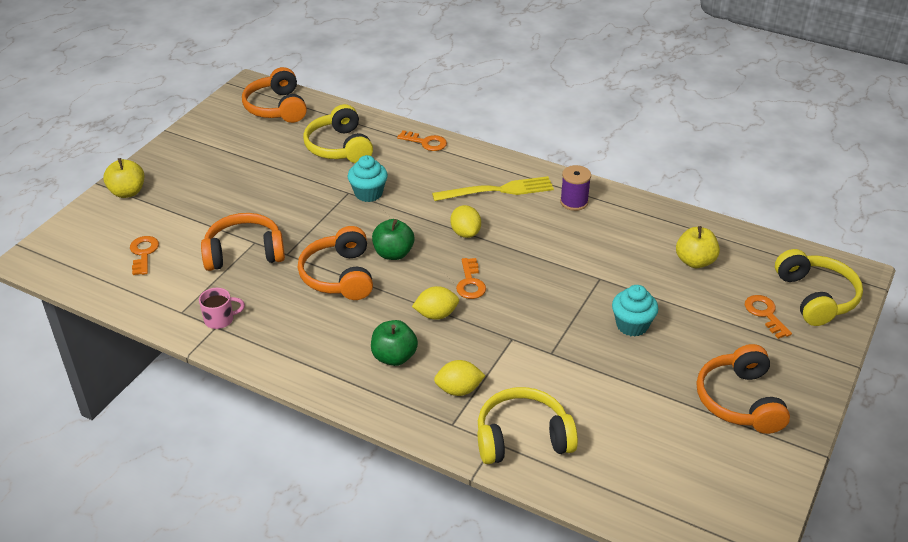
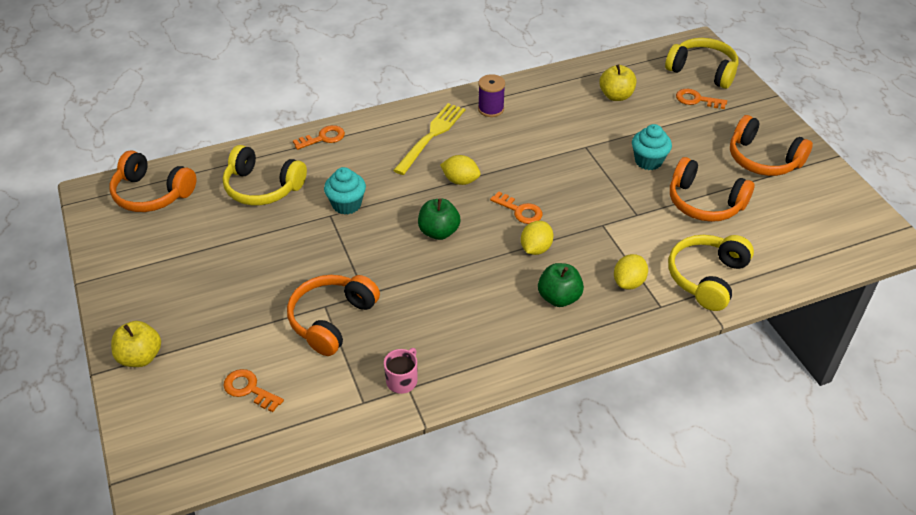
camera: 50 degrees left, 5 degrees up
(339, 276) = (430, 277): orange headphones -> orange headphones (704, 203)

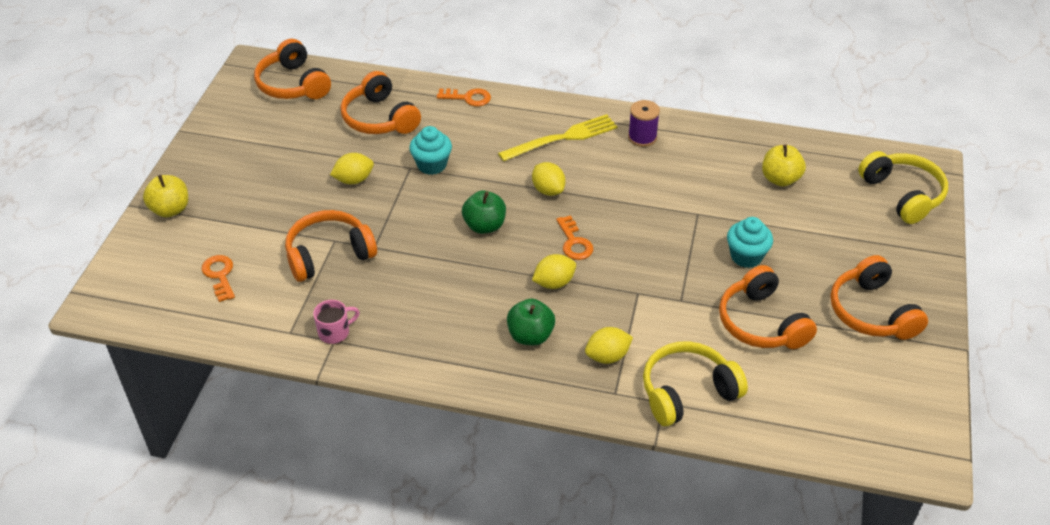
camera: 35 degrees right, 0 degrees up
(262, 187) = (379, 118): yellow headphones -> orange headphones
(291, 248) = (354, 180): none -> yellow lemon
(696, 100) = (863, 220): orange key -> none

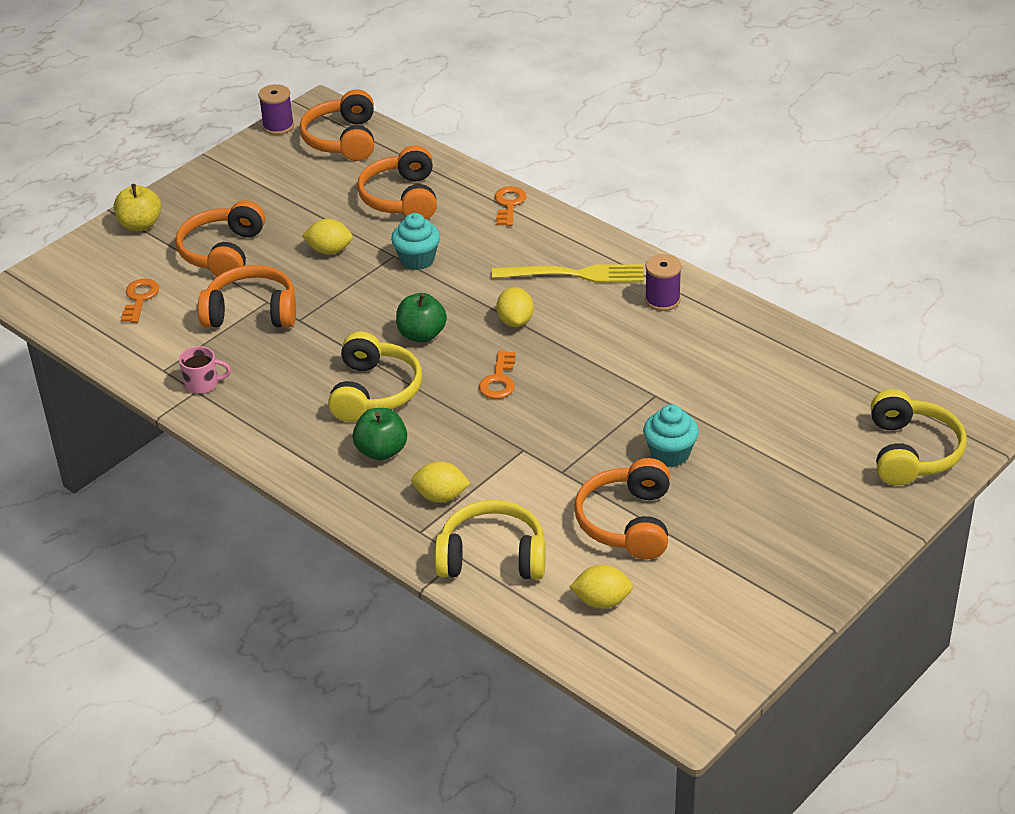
camera: 30 degrees right, 5 degrees down
(229, 89) = (278, 126): none -> purple spool
(468, 98) = (509, 204): orange key -> orange key turned 120 degrees counterclockwise
(484, 287) = (374, 391): none -> yellow headphones
(554, 283) = (446, 411): yellow lemon -> yellow lemon (602, 601)
(780, 179) = (780, 390): yellow apple -> none
(871, 312) = (759, 555): orange headphones -> orange headphones (223, 252)

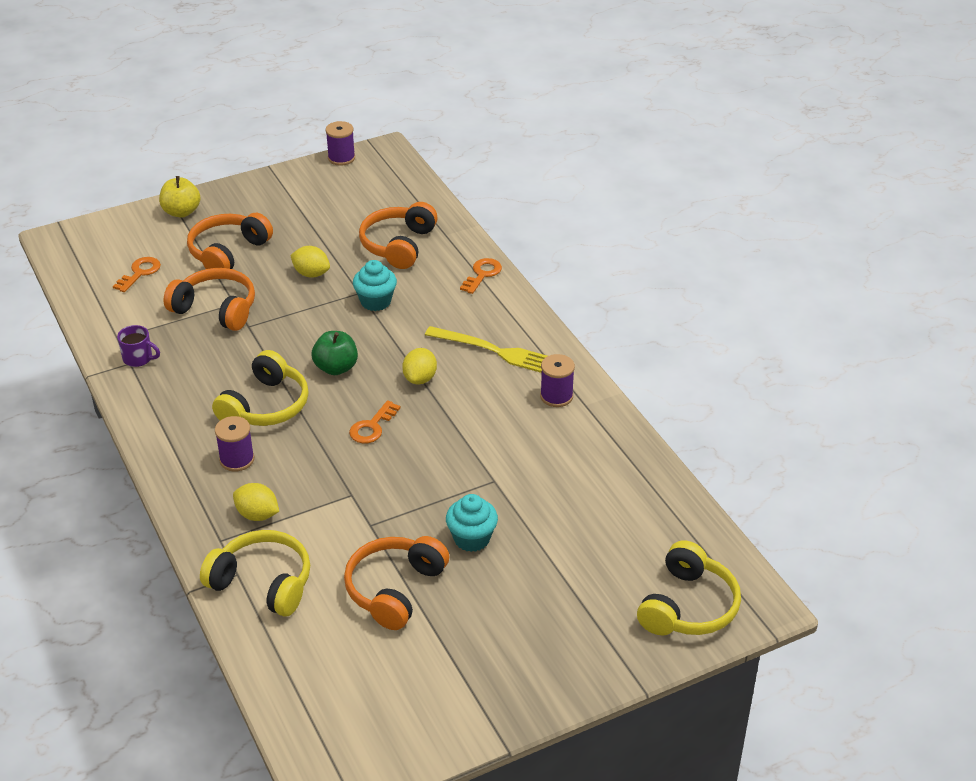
camera: 20 degrees right, 0 degrees up
(203, 384) = (138, 358): pink mug -> purple mug
(343, 140) = (384, 182): orange headphones -> none
(381, 451) = (237, 459): green apple -> purple spool
(602, 601) = (326, 654): yellow lemon -> none

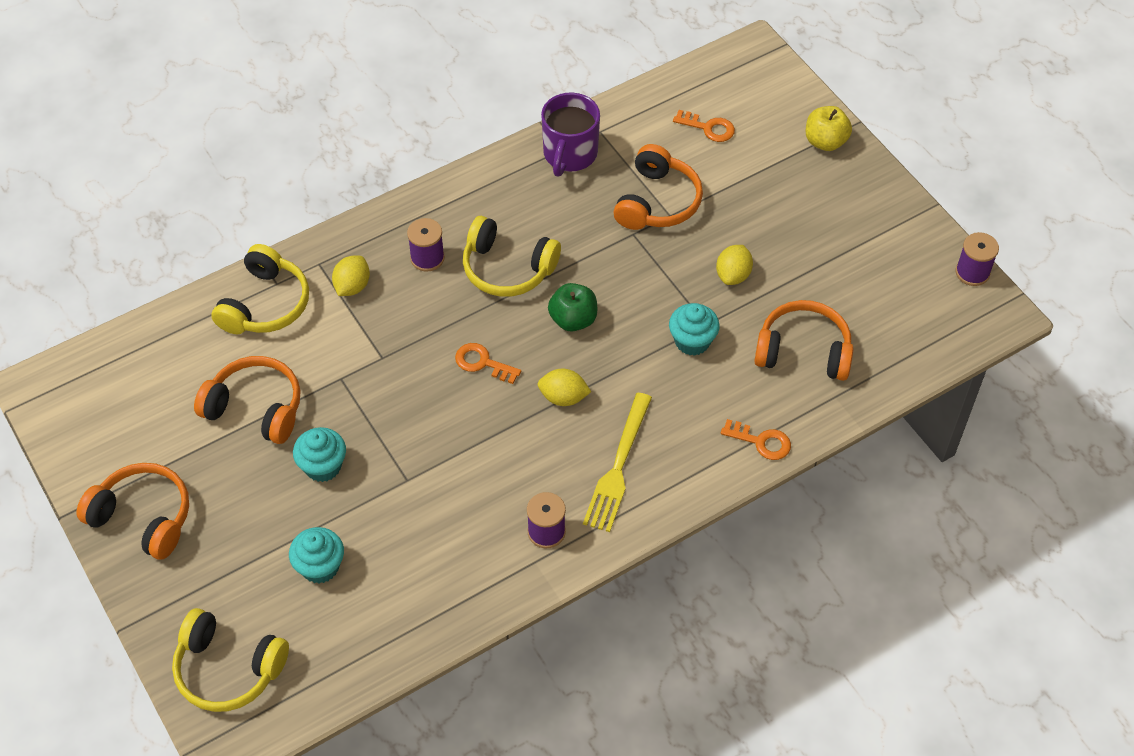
camera: 85 degrees right, 15 degrees up
(138, 358) = (569, 154): purple mug -> purple mug, size x1.83
(228, 252) = (758, 195): orange headphones -> orange headphones (143, 517)
(582, 541) = (320, 566): none -> turquoise cupcake

